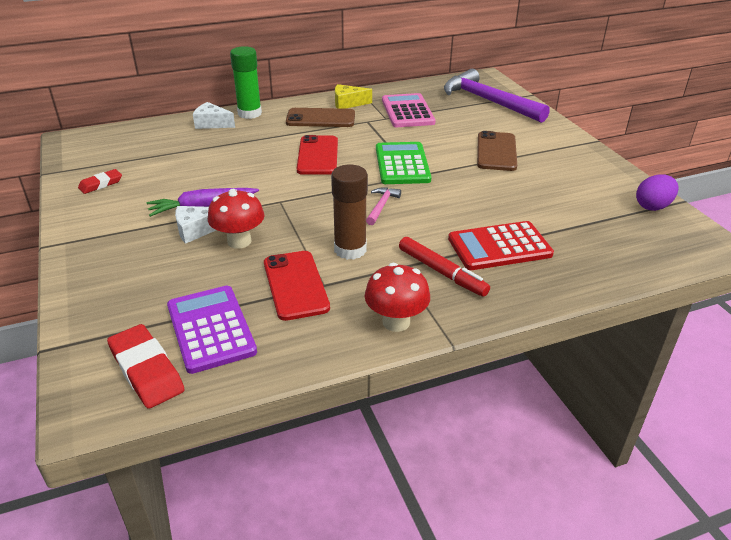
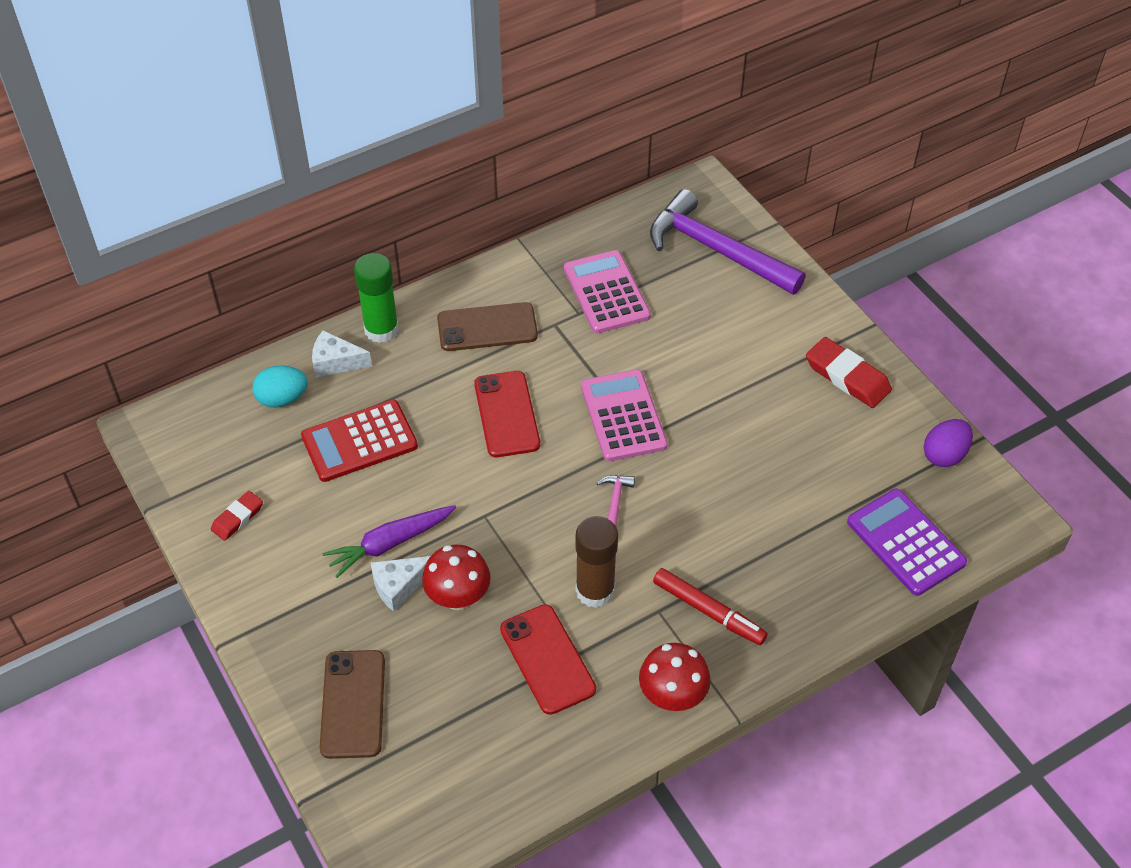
camera: 10 degrees left, 15 degrees up
(146, 370) = (428, 807): red eraser -> red eraser (847, 377)
(167, 135) = (282, 399): none -> turquoise egg
(210, 329) = (474, 740): purple calculator -> purple calculator (905, 542)
(348, 103) = (516, 284): yellow cheese -> none
(402, 164) = (623, 416): green calculator -> pink calculator
(496, 152) = (742, 370): brown phone -> brown phone (353, 704)
(499, 247) = (768, 558): red calculator -> red calculator (359, 441)

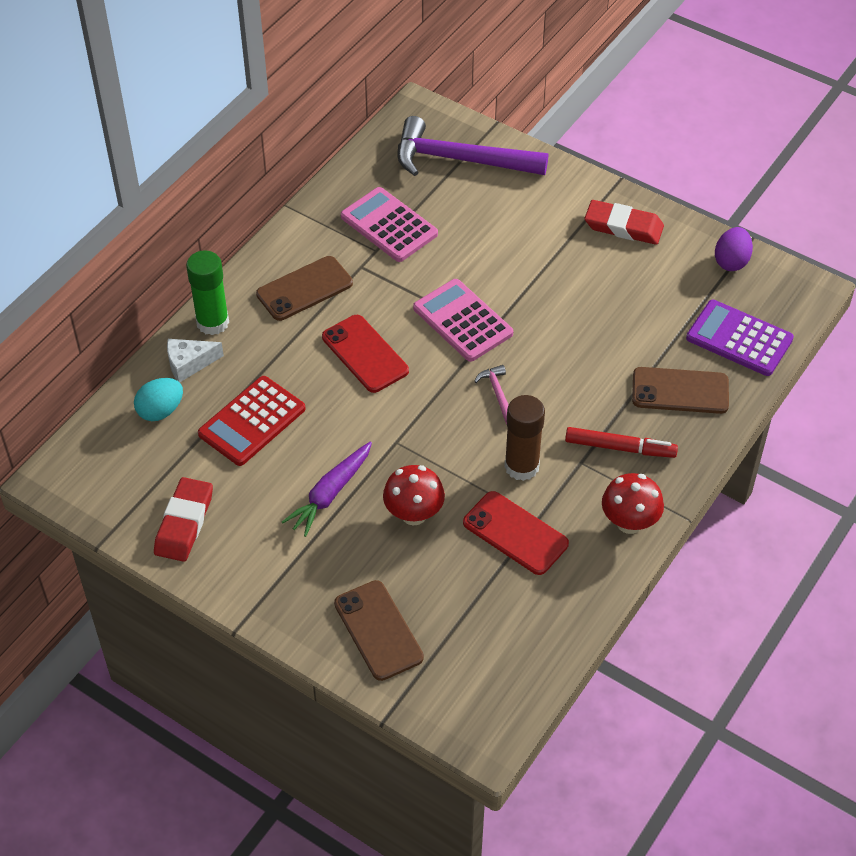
camera: 25 degrees left, 0 degrees up
(237, 518) = (184, 523): red eraser -> red eraser, size x1.68
(399, 586) = (359, 524): white cheese -> none
(808, 575) = (680, 391): none -> brown phone

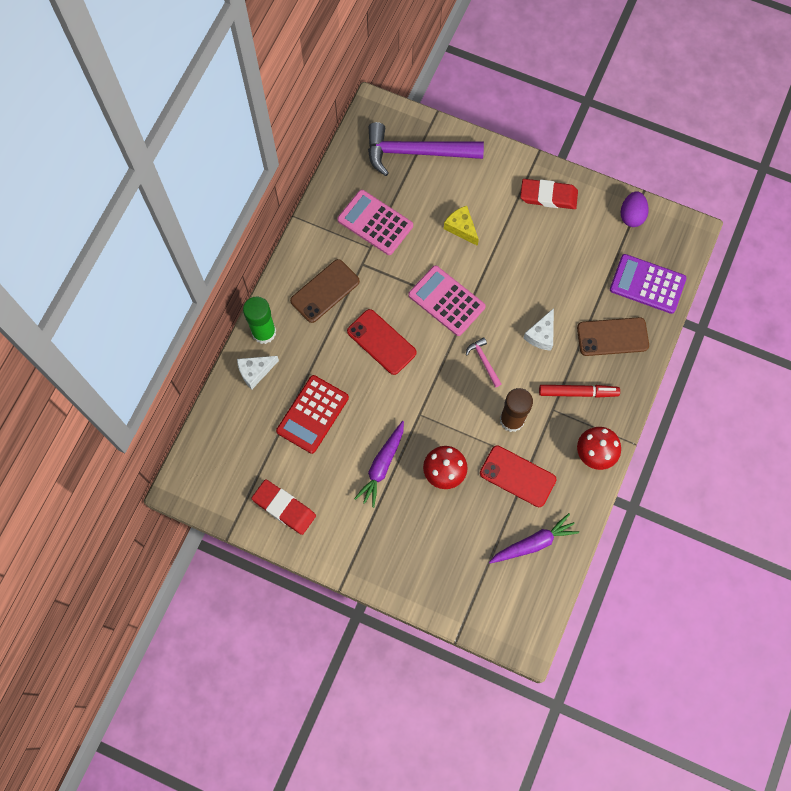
camera: 10 degrees left, 20 degrees up
(160, 411) = (244, 416): turquoise egg -> none
(184, 523) = (284, 508): red eraser -> red eraser turned 60 degrees counterclockwise
(378, 630) = (438, 571): brown phone -> none
(500, 245) = (461, 228): none -> yellow cheese
(521, 617) = (533, 543): none -> purple carrot
(582, 375) = (541, 335): none -> white cheese

